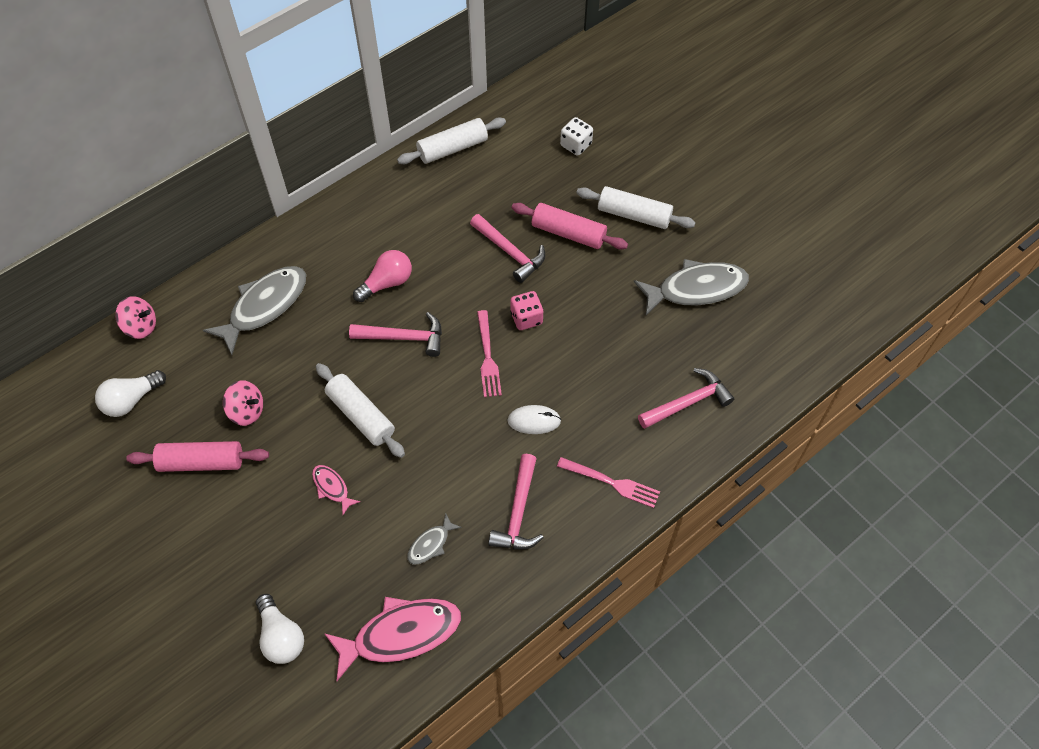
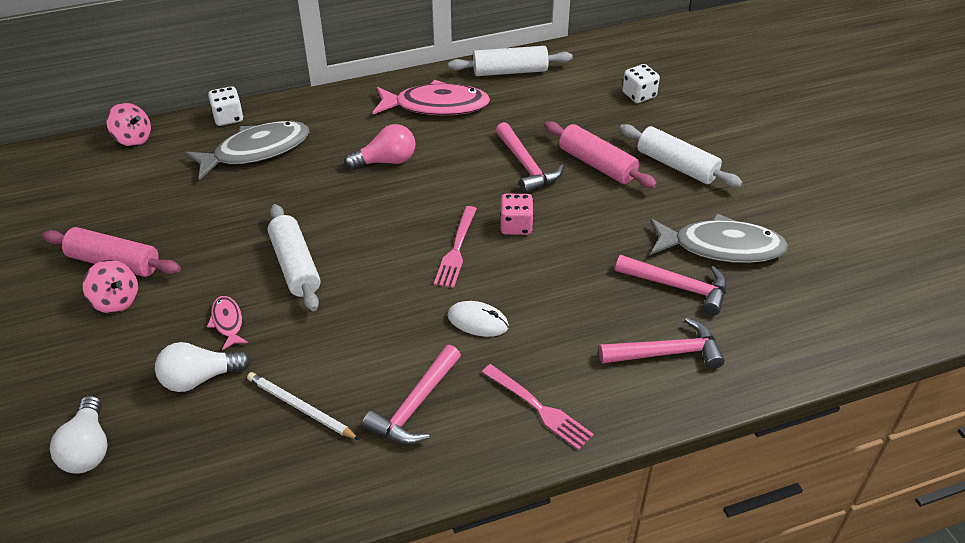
camera: 20 degrees right, 15 degrees down
(131, 400) = (85, 194): white light bulb -> white light bulb (200, 378)
(218, 276) = (228, 118): none -> white dice
(247, 411) = (185, 231): pink spinning top -> pink spinning top (116, 301)
(400, 634) = (216, 490): pink fish -> pink fish (436, 106)
(404, 337) = (378, 210): pink hammer -> pink hammer (678, 287)
(430, 544) = (300, 408): grey fish -> white pencil

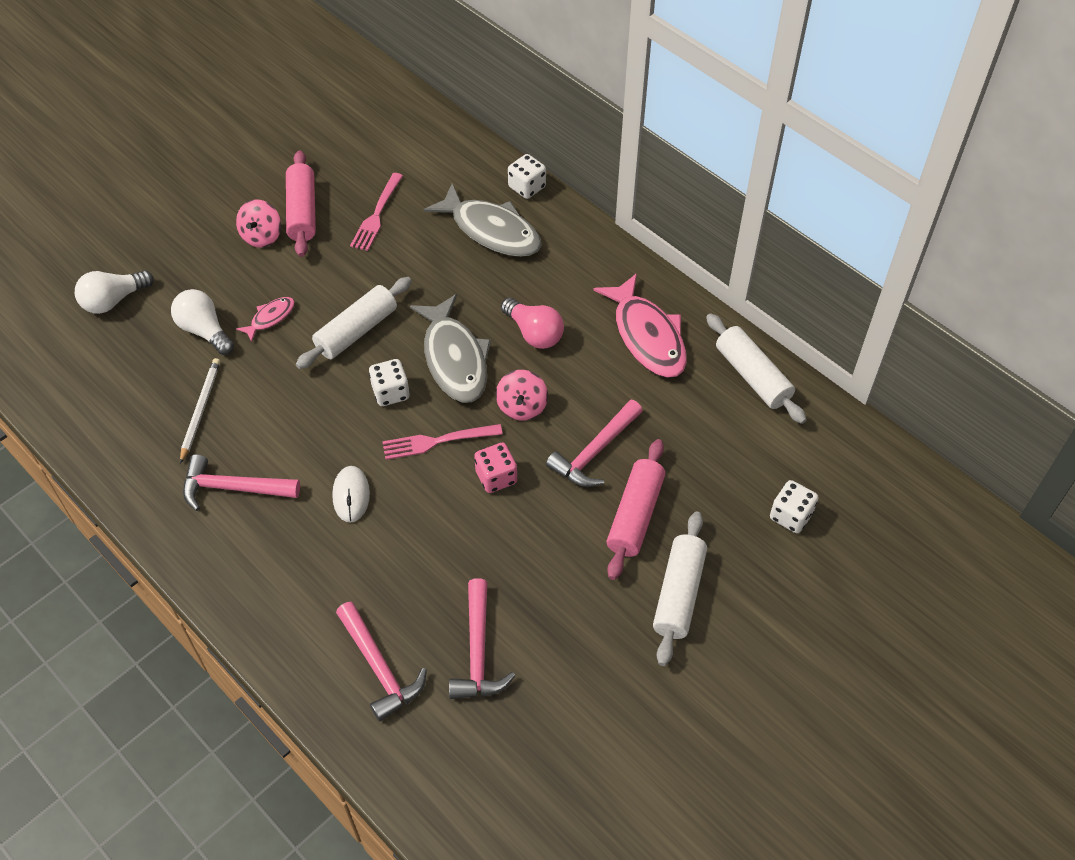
camera: 65 degrees right, 10 degrees up
(133, 138) = (458, 140): pink spinning top -> pink spinning top (522, 407)
(383, 263) = (390, 392): none -> white dice
(539, 408) = (267, 582): pink fork -> pink fork (377, 215)
(721, 247) = (561, 677): grey fish -> grey fish (454, 358)

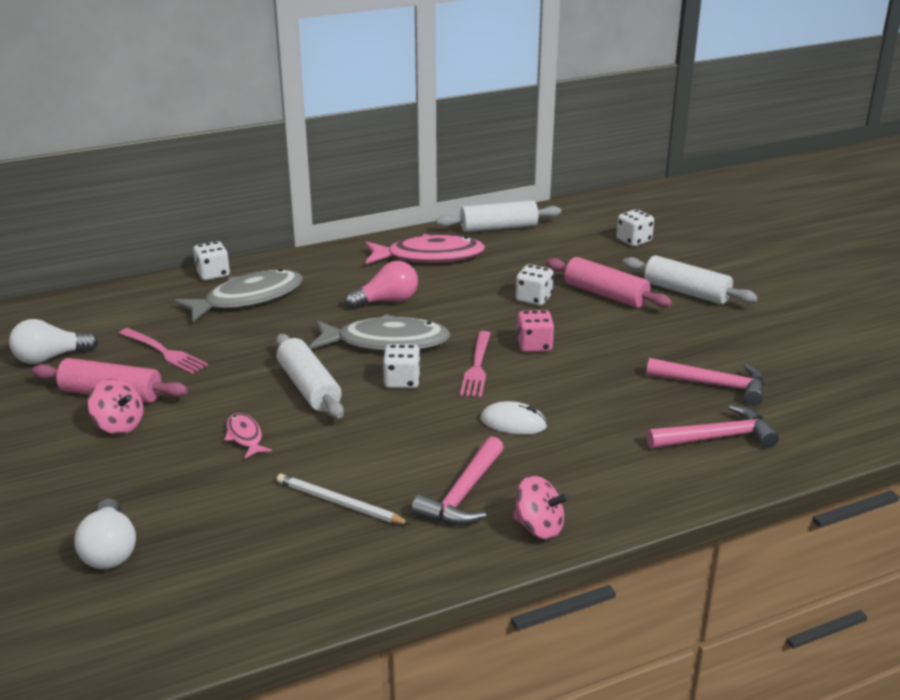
camera: 70 degrees left, 25 degrees down
(204, 330) = (223, 484): white light bulb -> white light bulb (50, 358)
(522, 407) = (465, 321): pink spinning top -> pink spinning top (539, 527)
(595, 452) = (533, 299): pink hammer -> white dice

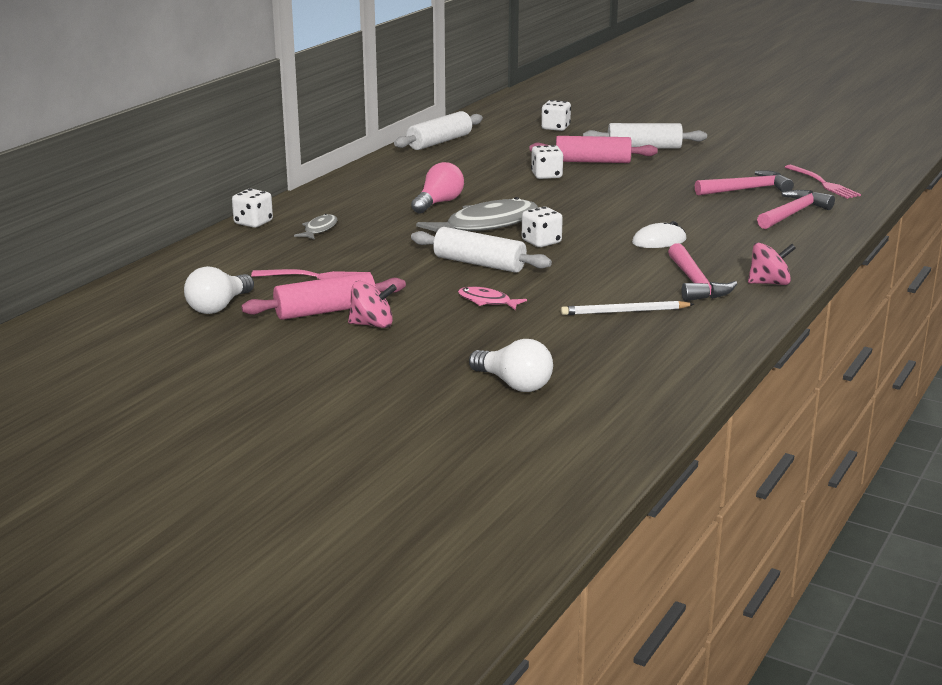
camera: 35 degrees left, 5 degrees down
(248, 299) = (319, 229): grey fish -> grey fish, size x0.48
(429, 257) = (418, 170): pink fish -> none
(477, 367) = (579, 220): pink fork -> pink fork (823, 183)
(534, 345) = (596, 200): pink dice -> none

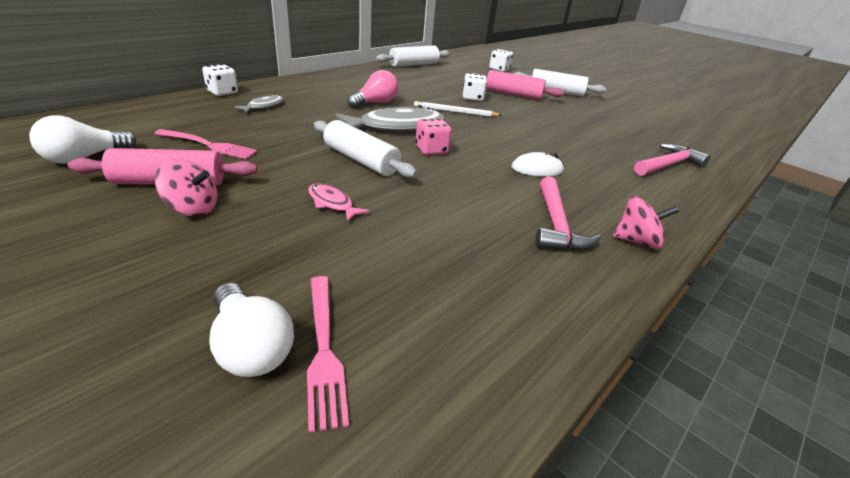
camera: 10 degrees right, 10 degrees up
(541, 242) = (431, 150): white dice -> pink dice
(624, 311) = (464, 248): white pencil -> white pencil (455, 112)
(747, 189) = (629, 136): pink hammer -> none
(823, 183) = (695, 142): pink fork -> pink fork (324, 349)

